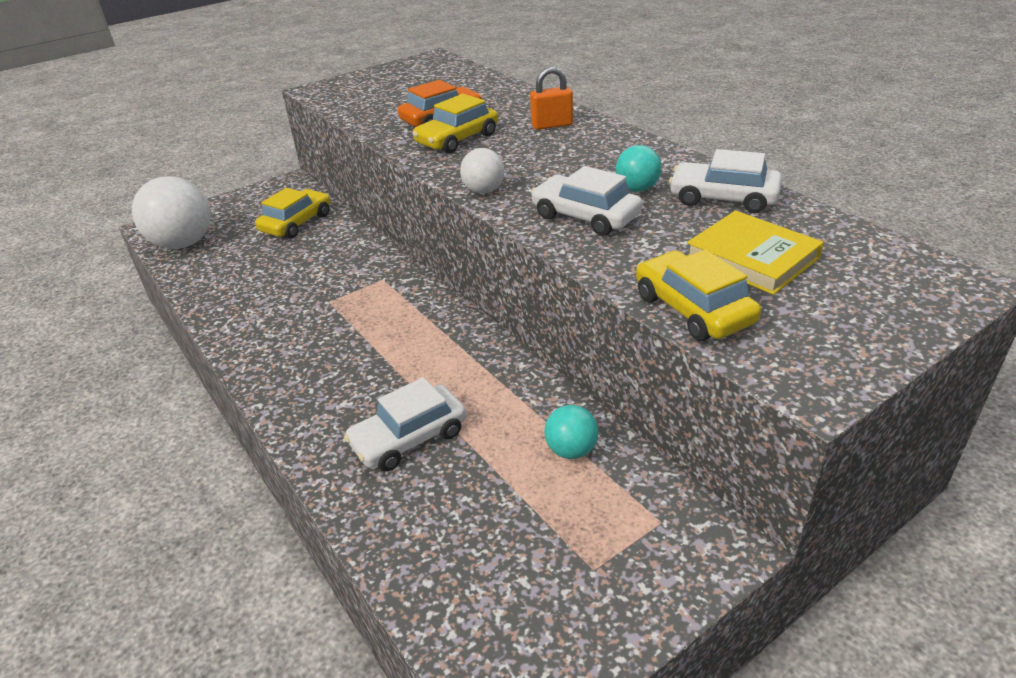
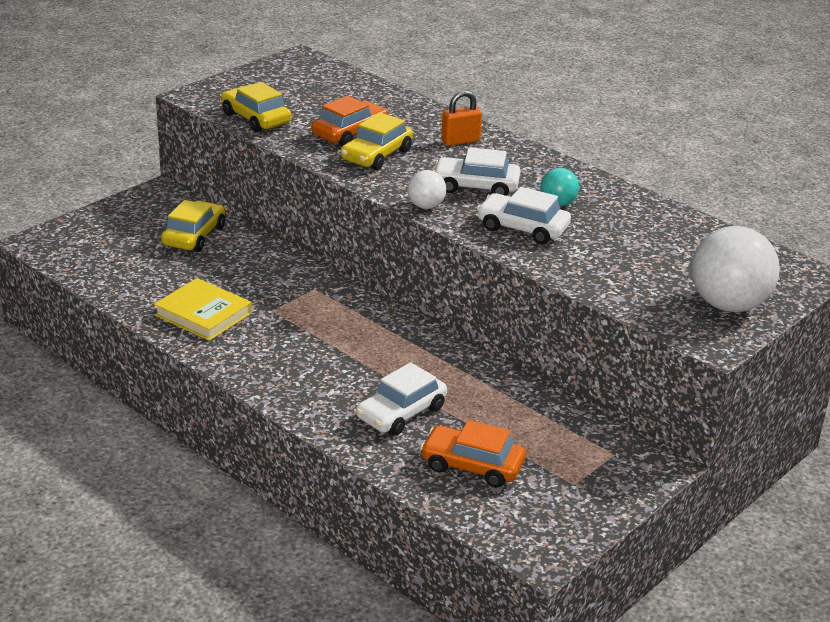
camera: 15 degrees left, 5 degrees down
(183, 244) = (83, 259): white ball -> white ball (728, 305)
(466, 526) = (472, 466): none -> orange car
(571, 450) = (535, 414): turquoise ball -> none
(693, 309) = (626, 297): yellow car -> yellow car (256, 118)
(723, 198) = (630, 211): white car -> white car (476, 186)
(752, 258) = (661, 259): yellow book -> yellow book (203, 314)

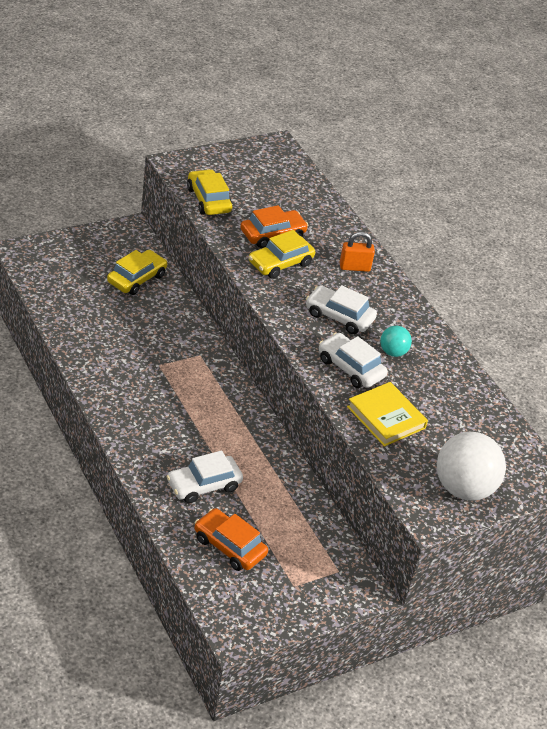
camera: 15 degrees right, 10 degrees up
(203, 314) = (107, 353): yellow book -> yellow book (386, 417)
(426, 206) = (289, 325): white ball -> none

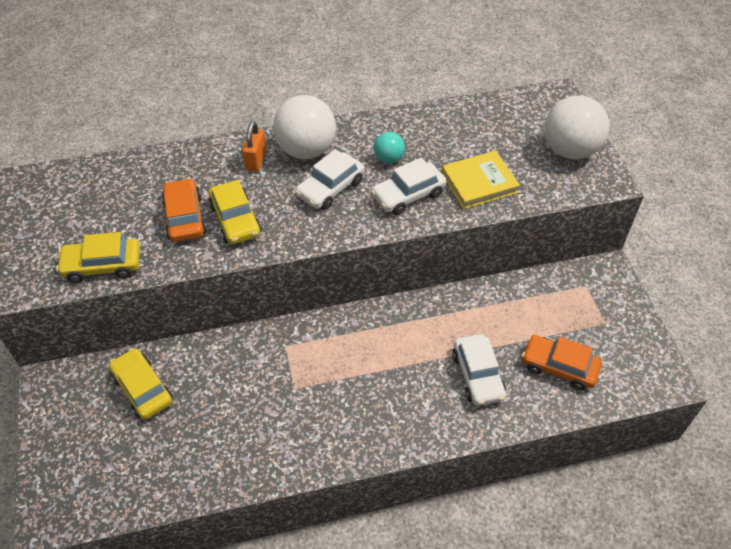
camera: 70 degrees left, 10 degrees up
(229, 546) = (559, 367): orange car -> orange car turned 60 degrees clockwise
(381, 297) = (306, 150): none -> white ball

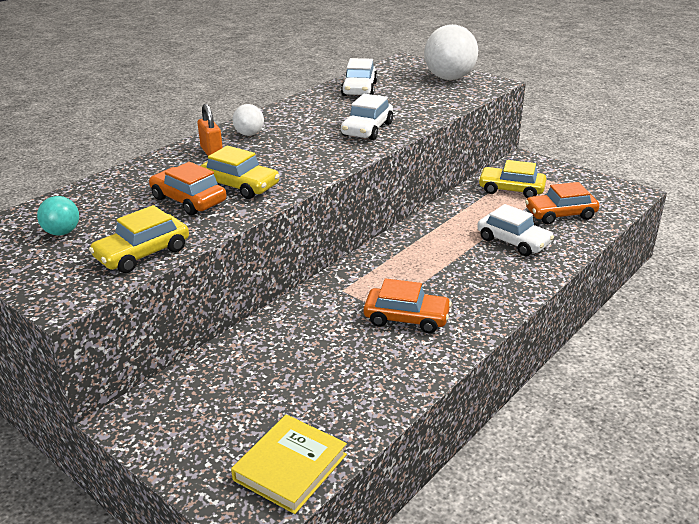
camera: 35 degrees left, 20 degrees down
(142, 389) = (240, 375): yellow car -> yellow car (511, 189)
(303, 408) = (406, 318): none -> orange car
(306, 150) = (249, 134): white ball -> white ball, size x0.50
(330, 188) = (299, 145): white car -> white car (359, 89)
(388, 159) = (325, 118): turquoise ball -> turquoise ball (62, 232)
(479, 183) = (411, 109): yellow book -> yellow book (290, 467)

